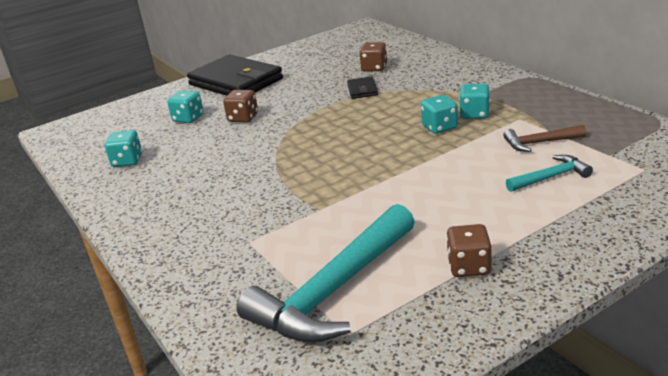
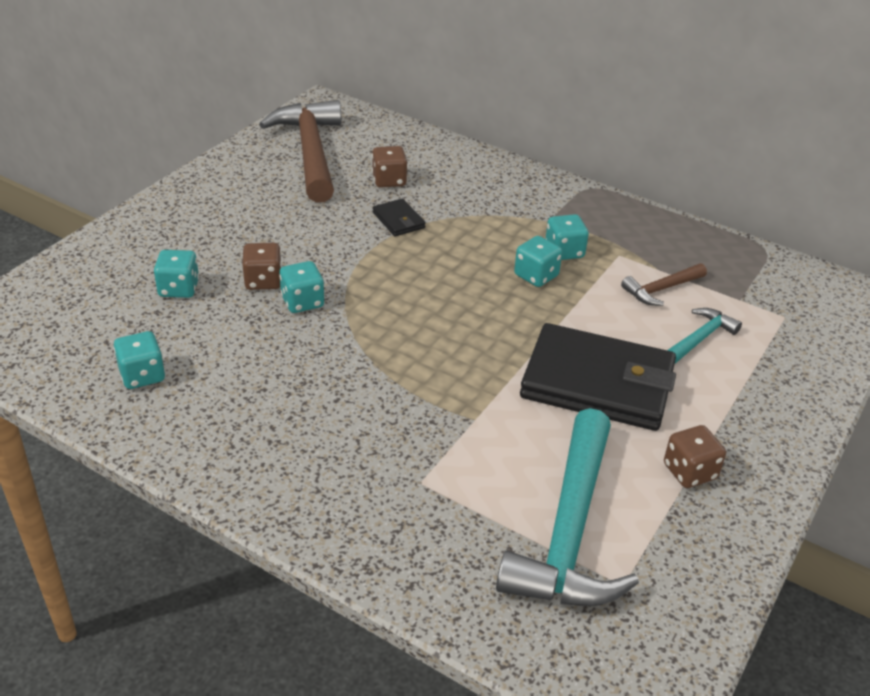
camera: 30 degrees left, 10 degrees up
(236, 82) = (202, 215): black wallet -> black wallet (598, 383)
(258, 131) = (302, 302): none -> turquoise dice
(333, 51) = (310, 152): none -> brown hammer

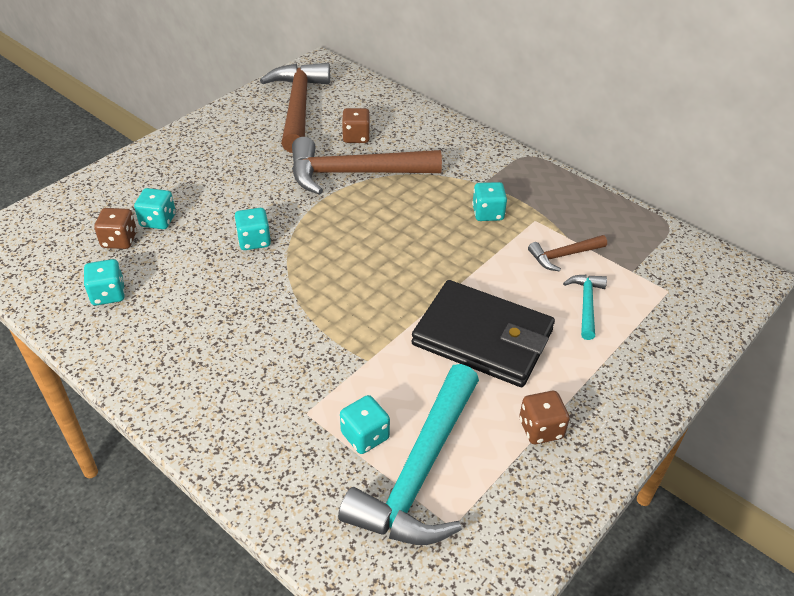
camera: 10 degrees right, 5 degrees up
(263, 281) = (227, 219): brown dice -> brown dice (119, 240)
(398, 220) = (354, 174): black wallet -> brown hammer
(536, 276) = (457, 233): turquoise dice -> turquoise dice (365, 436)
(700, 338) = (586, 304): turquoise hammer -> turquoise hammer turned 45 degrees counterclockwise

